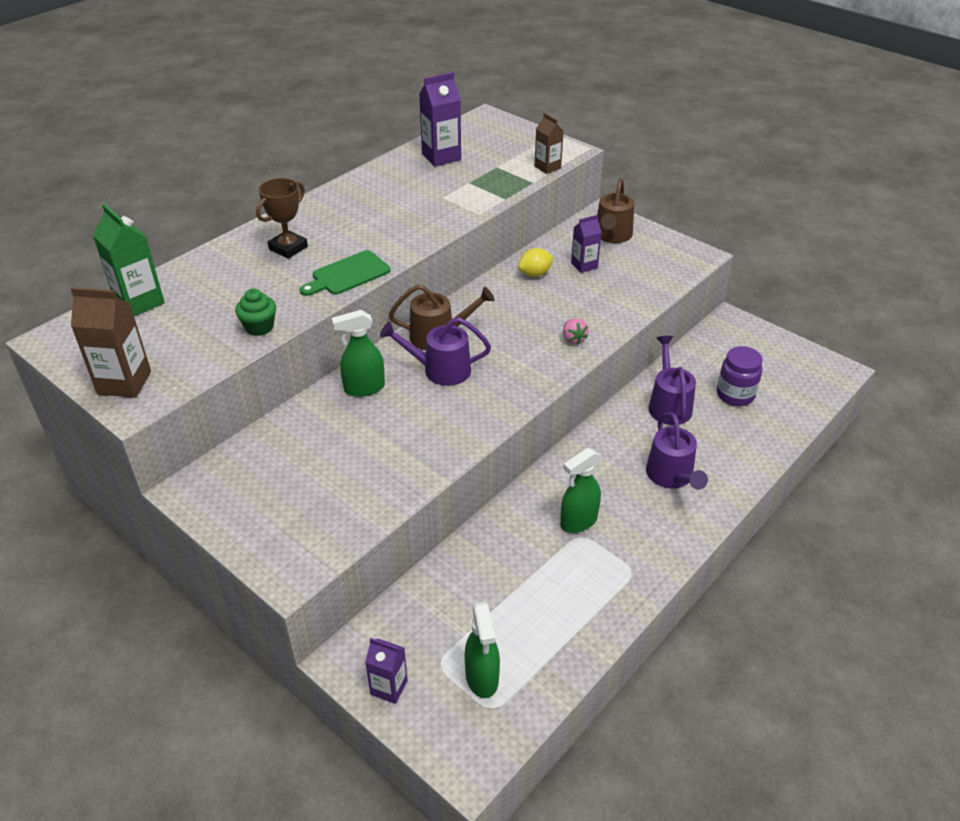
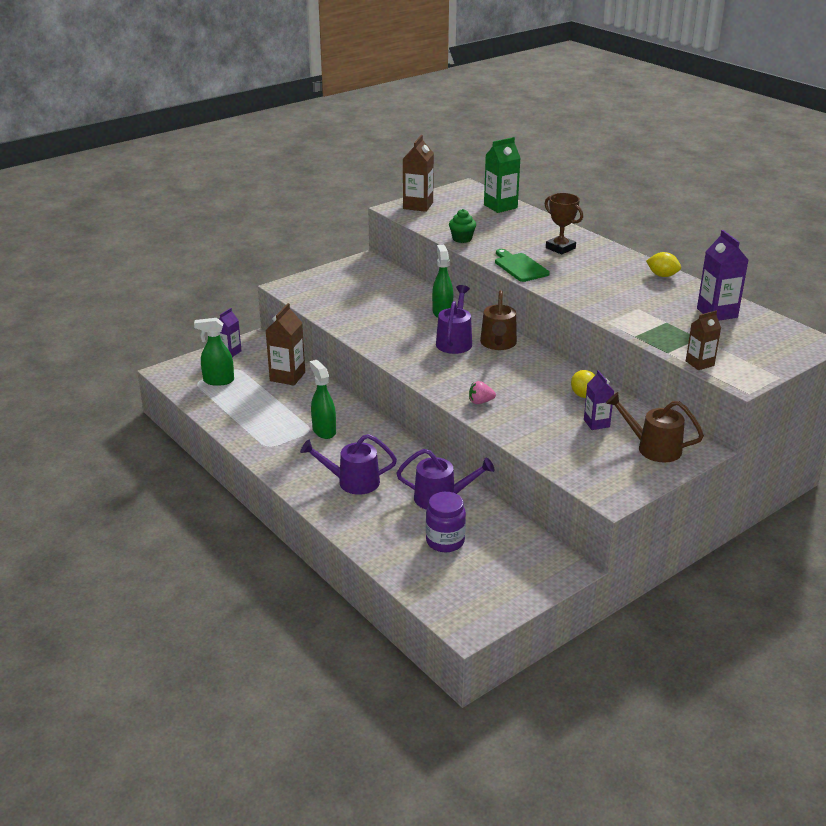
camera: 100 degrees right, 10 degrees down
(359, 183) = (662, 275): none -> yellow lemon
(452, 590) = (287, 377): none -> brown carton

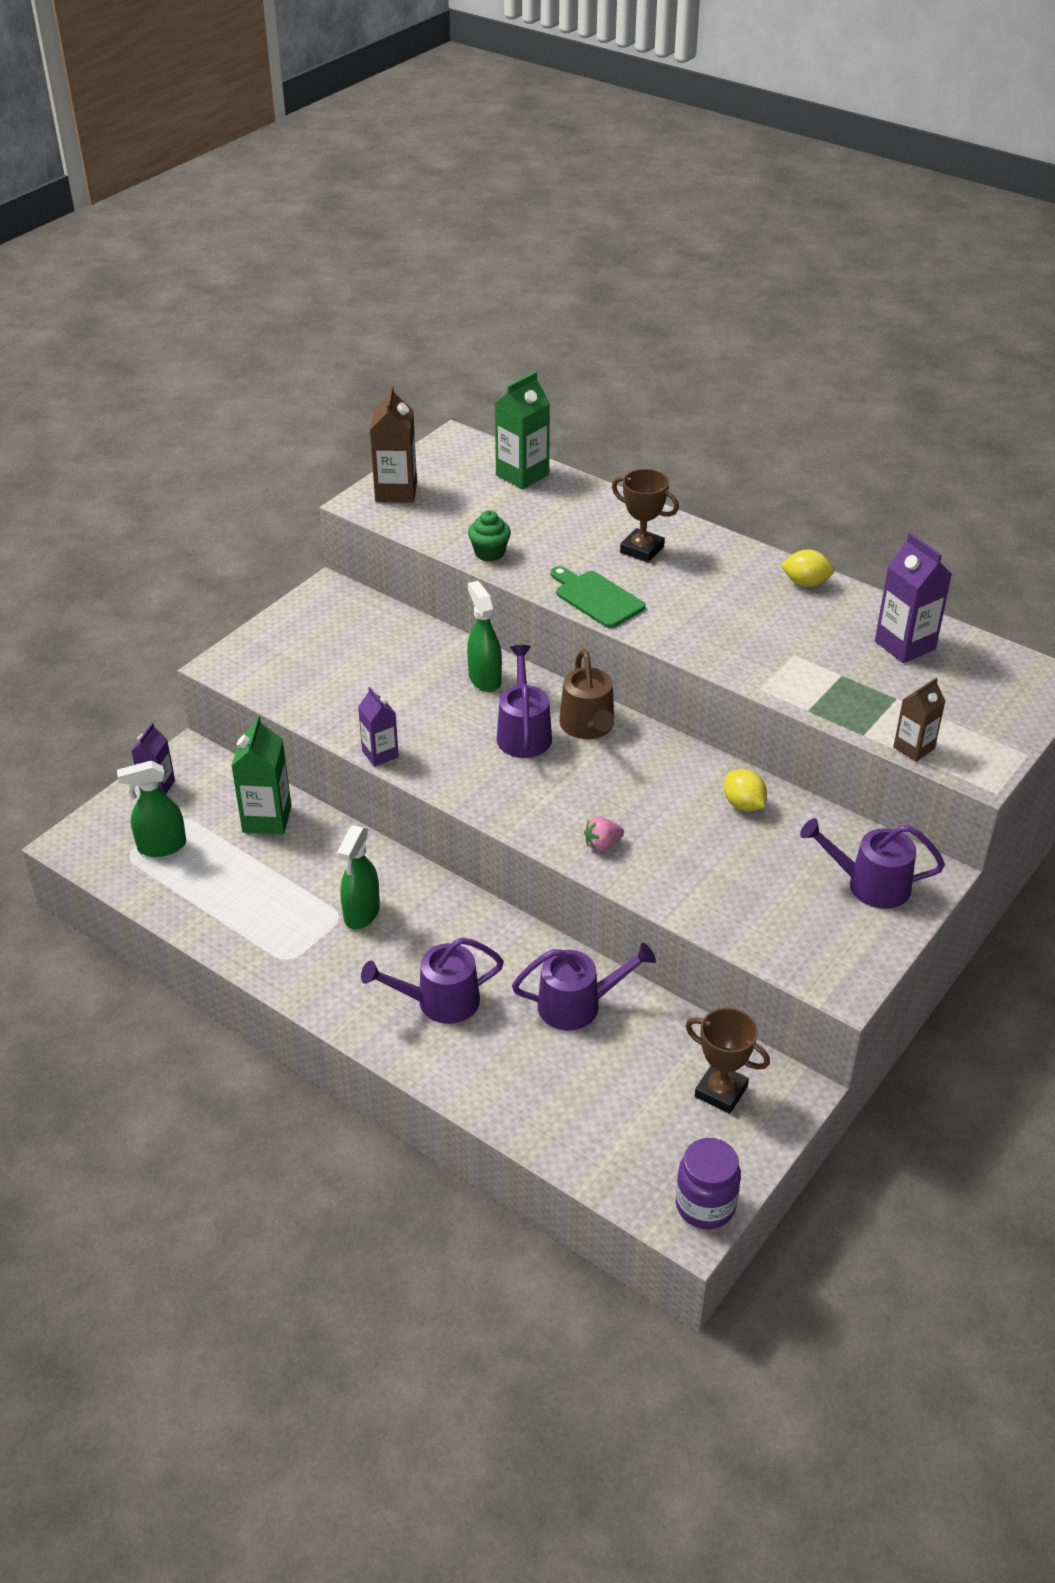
camera: 15 degrees left, 10 degrees up
(287, 377) = (267, 819): brown carton -> green carton
(324, 431) = (361, 913): green spray bottle -> green spray bottle turned 120 degrees counterclockwise
(445, 541) = (610, 1082): purple jar -> purple jar (705, 1205)
(517, 559) = (721, 1091): none -> brown trophy
(596, 423) = (778, 854): purple carton -> purple carton (380, 754)
(653, 448) = (870, 885): brown watering can -> purple watering can

